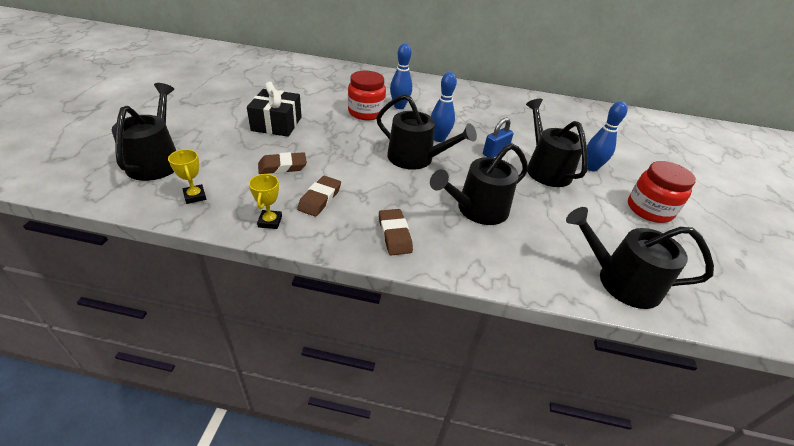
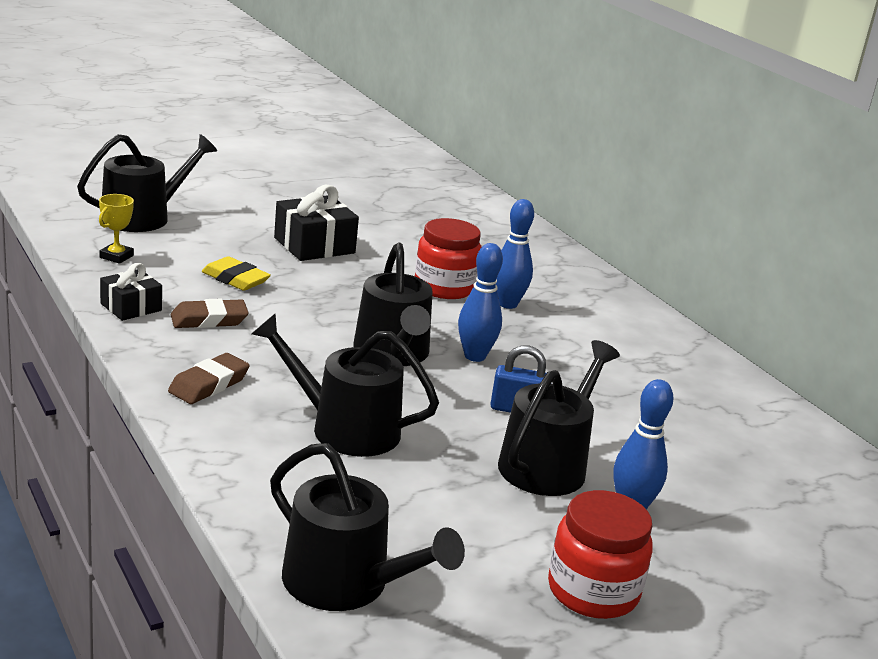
camera: 50 degrees right, 15 degrees down
(270, 221) = (131, 307): yellow trophy -> black gift
(282, 167) = (235, 279): brown eraser -> yellow eraser
(621, 281) = (345, 583): black watering can -> black watering can turned 150 degrees clockwise

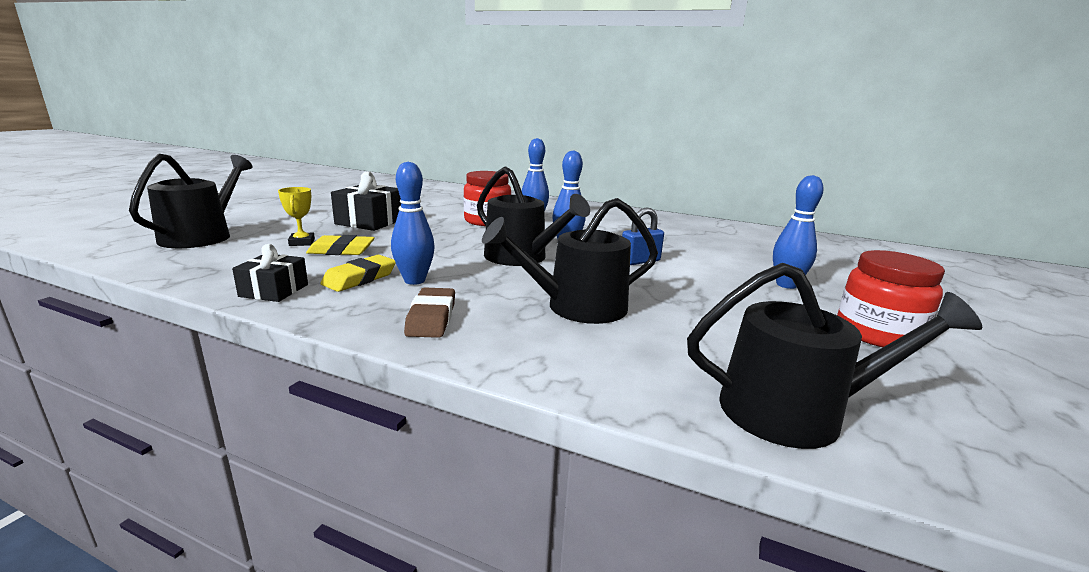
camera: 35 degrees left, 5 degrees down
(116, 256) = (209, 263): yellow trophy -> yellow trophy (302, 242)
(209, 320) = (360, 278): brown eraser -> yellow eraser
(250, 341) = (414, 280): none -> blue bowling pin
(547, 464) = (709, 280): black watering can -> none

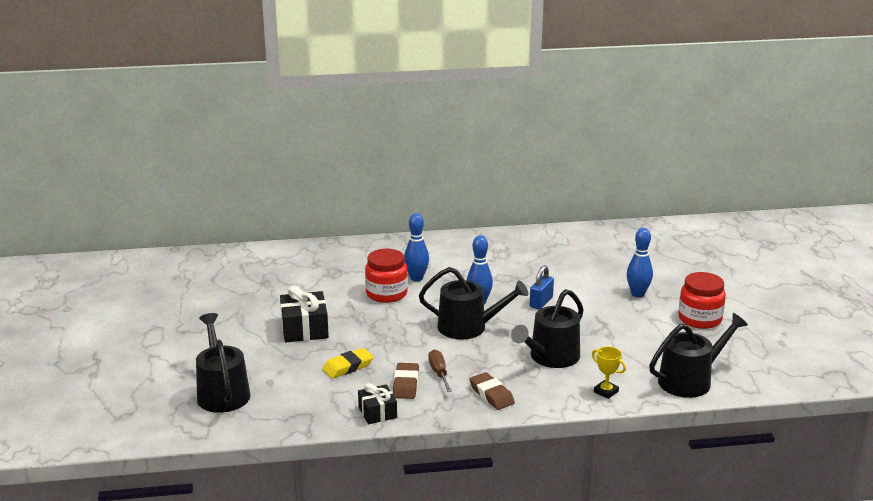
camera: 30 degrees left, 5 degrees up
(302, 242) = (305, 370): yellow trophy -> yellow trophy (606, 391)
(360, 278) = (406, 384): yellow eraser -> brown eraser
(414, 280) = (439, 373): blue bowling pin -> brown screwdriver

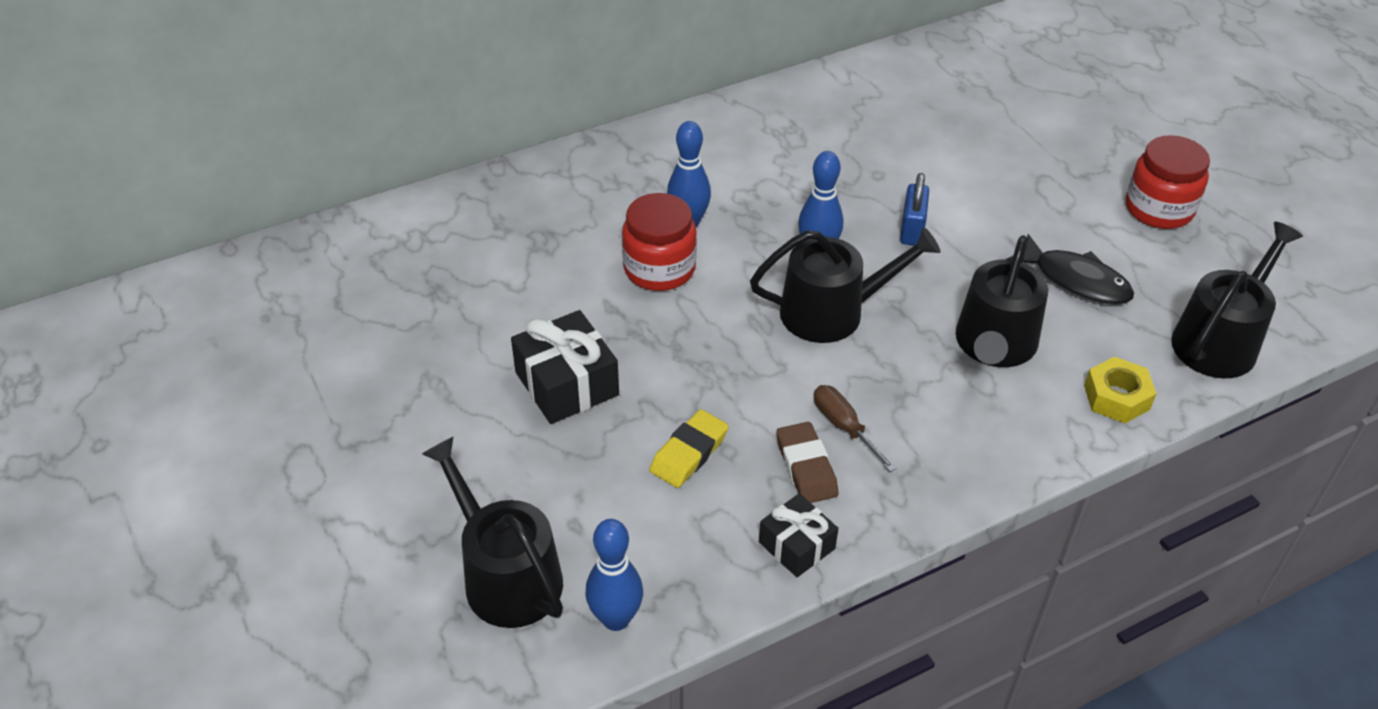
camera: 20 degrees left, 20 degrees up
(491, 395) = (952, 452): brown eraser -> none
(606, 391) = (1116, 397): yellow trophy -> yellow nut
(622, 340) = (1076, 280): none -> black fish
(637, 294) = (1042, 178): blue bowling pin -> blue bowling pin (616, 619)

